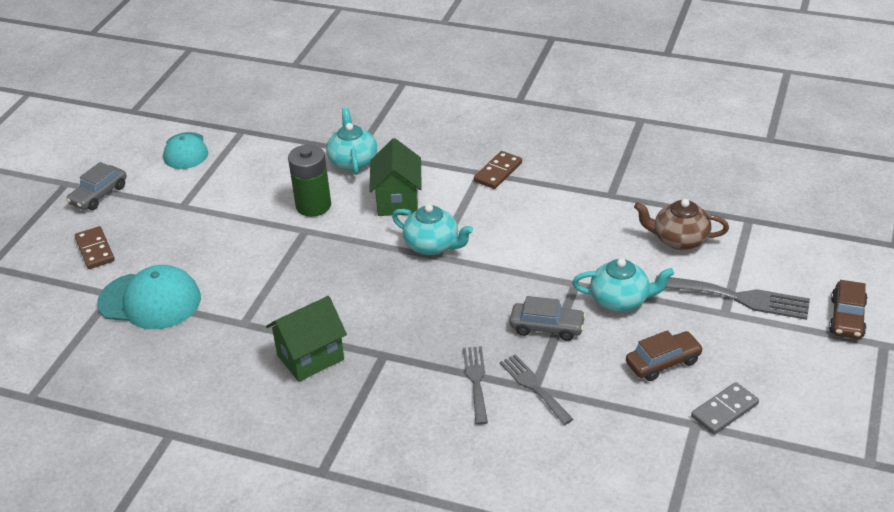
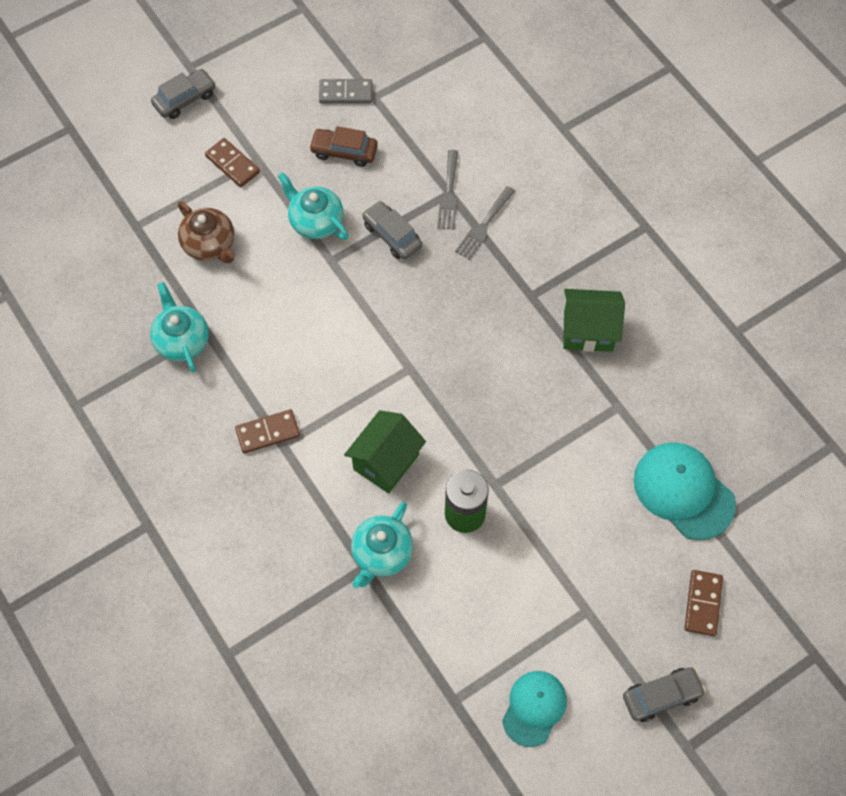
camera: 145 degrees left, 25 degrees up
(433, 245) = (402, 382): turquoise teapot -> turquoise teapot (182, 340)
(739, 298) = (233, 164): grey fork -> brown domino
(847, 318) = (185, 99): brown car -> grey car

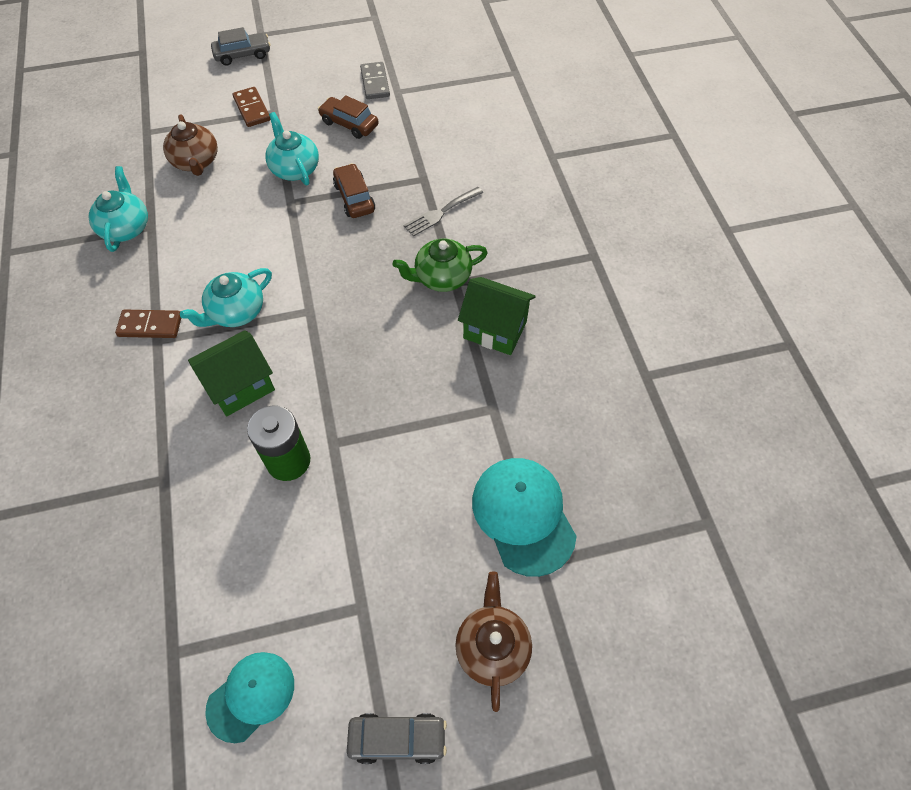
camera: 20 degrees right, 5 degrees down
(345, 93) = (375, 83): grey domino -> grey domino turned 60 degrees clockwise
(381, 554) = (187, 472): turquoise teapot -> turquoise teapot (236, 312)
(392, 235) = (354, 198): grey car -> brown car
(449, 194) = (422, 179): grey fork -> none
(516, 294) = (441, 277): none -> green teapot
(703, 604) = (492, 647): brown domino -> brown teapot

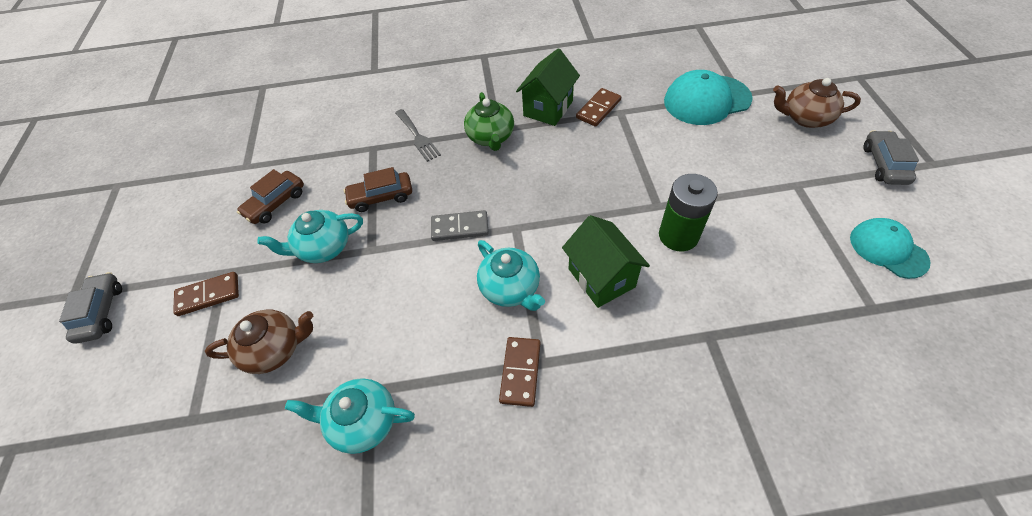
camera: 80 degrees left, 5 degrees down
(375, 83) = (223, 183): grey domino -> grey domino (460, 227)
(497, 384) = (598, 109): none -> brown domino

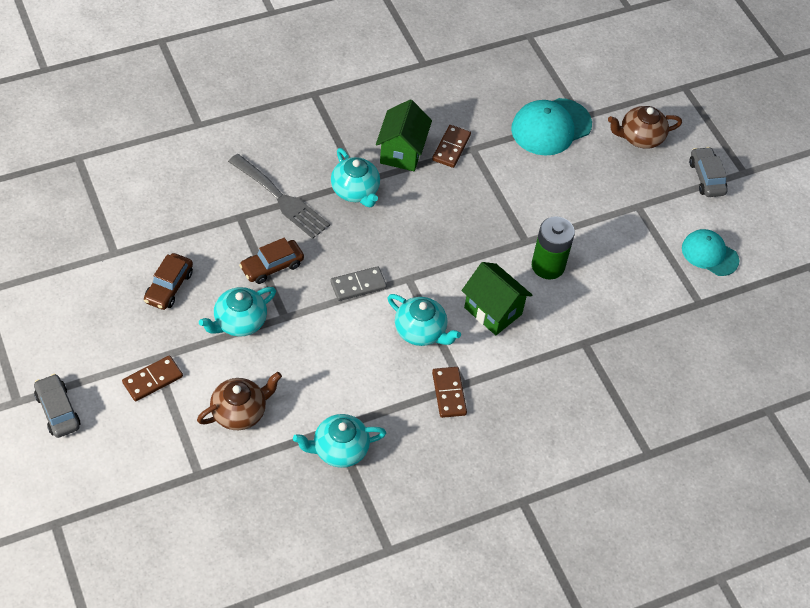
camera: 25 degrees left, 0 degrees up
(418, 137) = (281, 199): grey fork -> grey fork, size x1.54
(491, 137) = (355, 191): green teapot -> turquoise teapot

